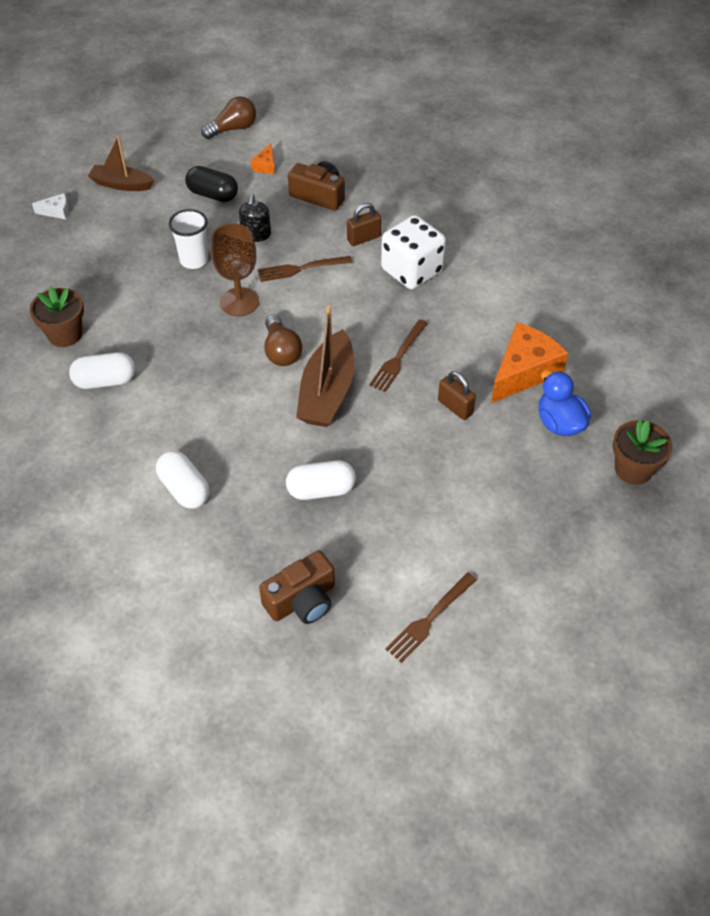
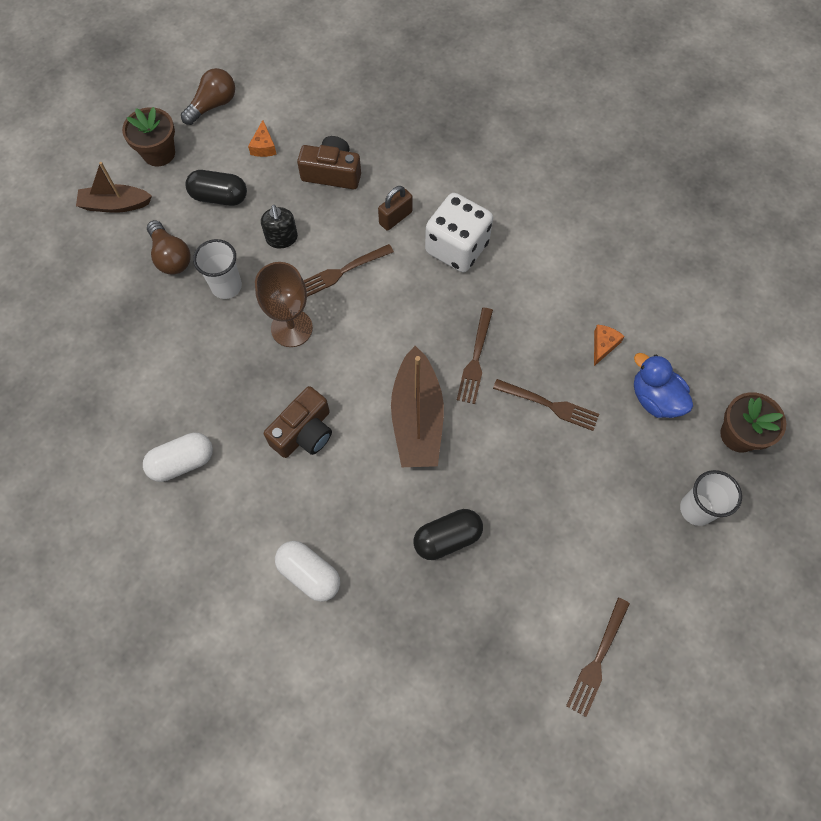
camera: 15 degrees left, 15 degrees up
(57, 211) = (55, 256): white cheese -> none
(65, 334) = (119, 414): brown flower pot -> brown flower pot (159, 153)
(281, 351) = (355, 379): brown light bulb -> brown light bulb (171, 256)
(302, 600) = (469, 673): brown camera -> brown camera (304, 432)
(321, 490) = (447, 538): white capsule -> black capsule
(455, 407) = (549, 405): brown padlock -> brown fork
(523, 371) = (603, 345): orange cheese -> orange cheese, size x0.46
(570, 520) = (696, 509): none -> white cup

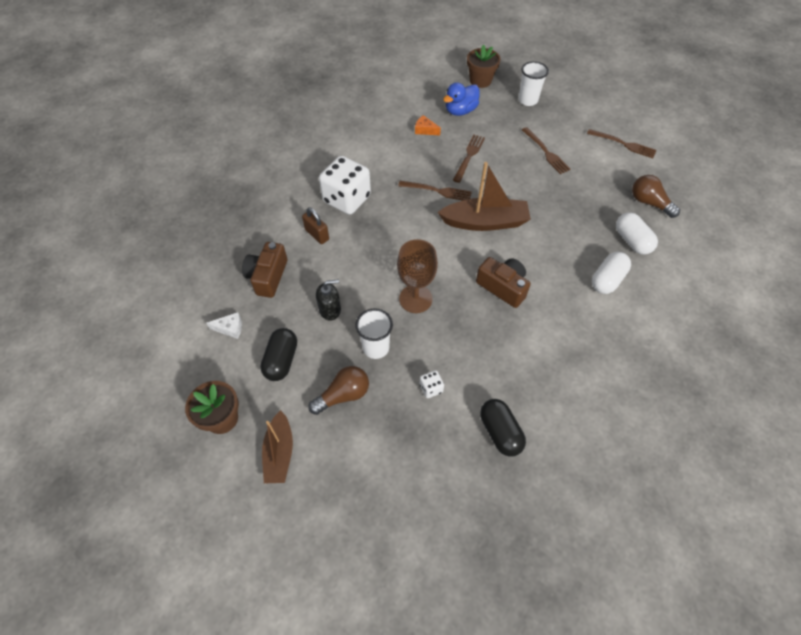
camera: 90 degrees left, 10 degrees down
(168, 342) = (431, 388): none -> white dice
(182, 462) = (538, 367): white capsule -> white capsule (632, 241)
(213, 105) = (172, 374): brown light bulb -> brown light bulb (649, 203)
(264, 146) = (230, 328): orange cheese -> white cheese
(343, 271) = (364, 267): brown fork -> brown fork (546, 152)
(447, 538) = (567, 207): black capsule -> black capsule (500, 432)

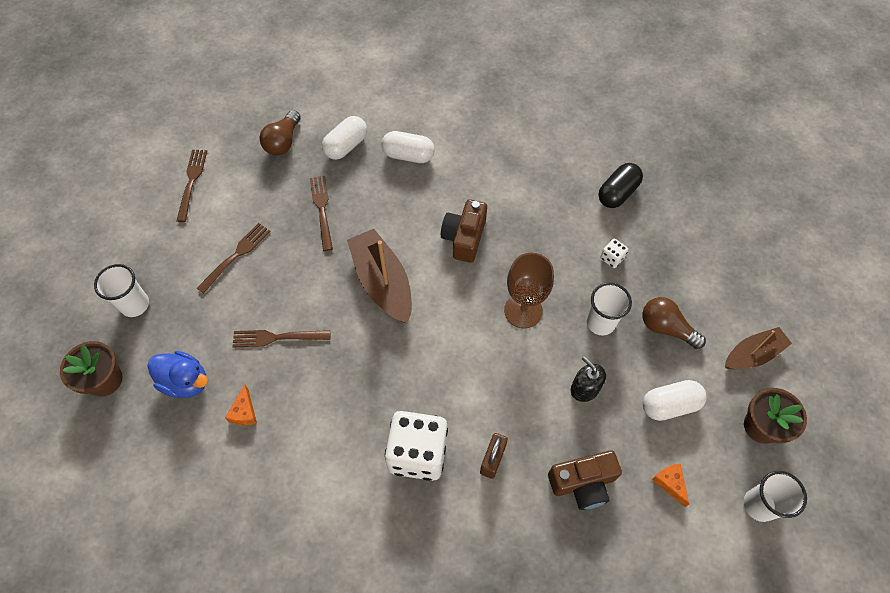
camera: 115 degrees left, 5 degrees up
(174, 378) = (759, 505): none -> white cup
(230, 328) = (670, 483): white cheese -> orange cheese
(281, 360) = (669, 405): black capsule -> white capsule
(437, 191) = (355, 350): brown fork -> brown fork (322, 210)

